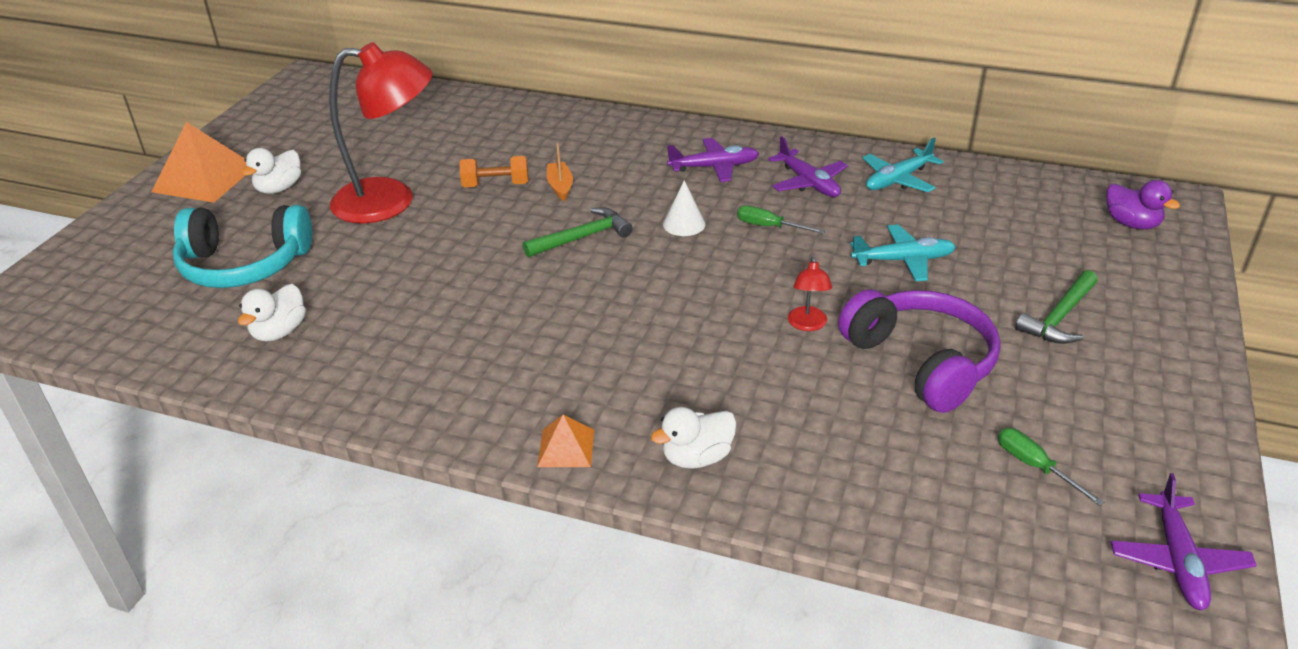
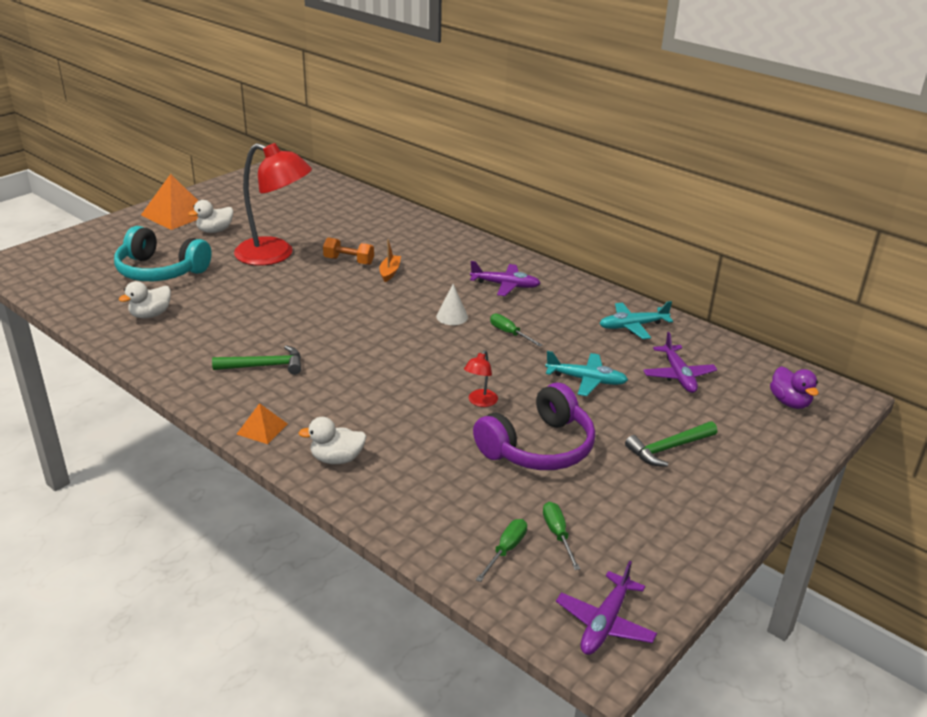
camera: 20 degrees right, 5 degrees down
(583, 237) = (377, 308): green hammer -> green hammer (265, 366)
(808, 182) = (564, 312): purple plane -> purple plane (678, 375)
(921, 362) = (538, 447): purple headphones -> purple headphones turned 60 degrees clockwise
(995, 508) = (506, 550): none -> green screwdriver

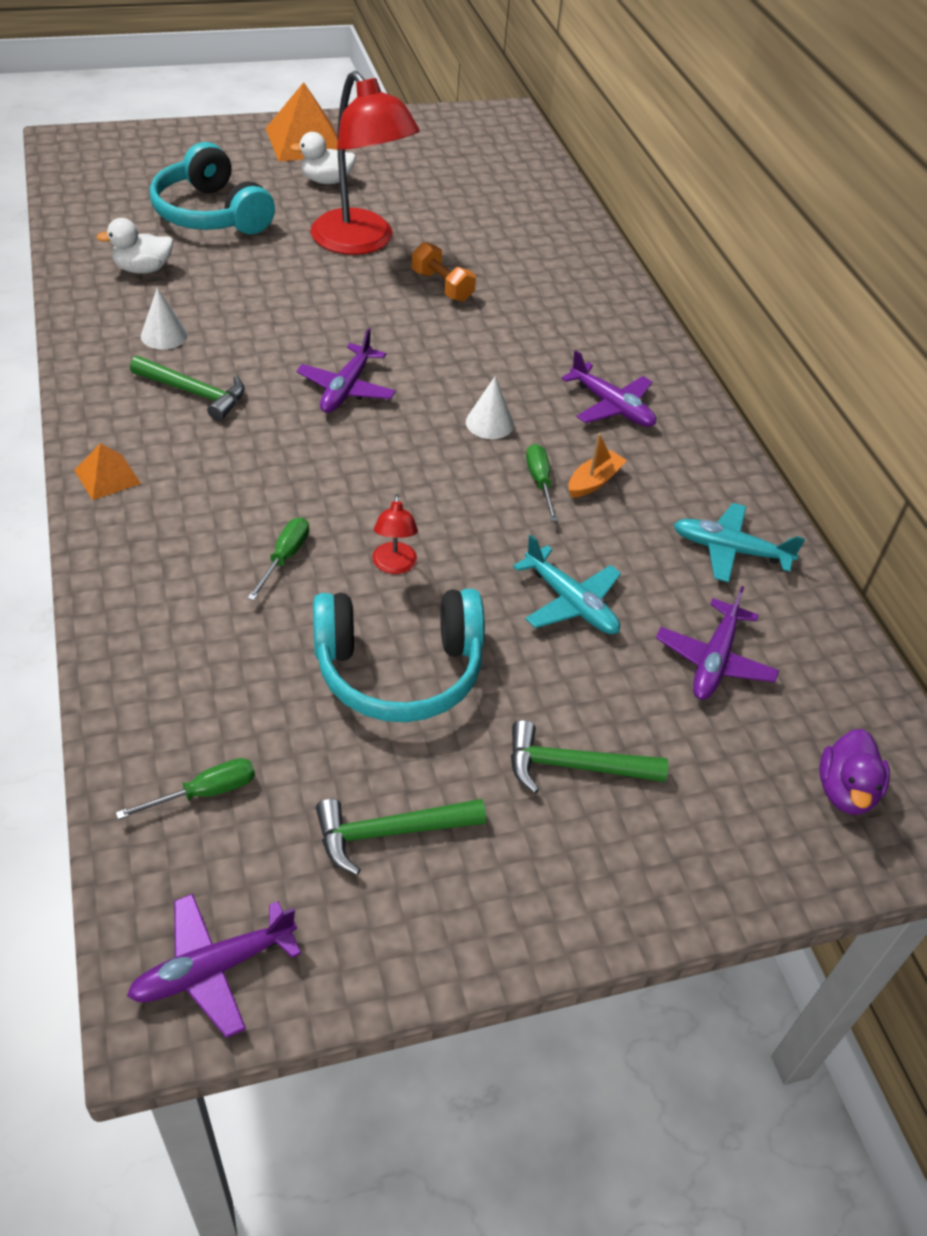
camera: 30 degrees right, 15 degrees up
(208, 344) = (164, 335): none -> white cone
(337, 459) = (145, 559): white duck -> none
(354, 330) = (346, 388): none -> purple plane
(390, 272) = (477, 323): orange boat -> orange boat (594, 481)
(480, 402) = (394, 566): red lamp -> red lamp turned 60 degrees counterclockwise
(538, 447) = (399, 670): purple headphones -> turquoise headphones
(558, 534) = (289, 809): green screwdriver -> green screwdriver (285, 557)
(618, 519) = (389, 833): none -> green hammer

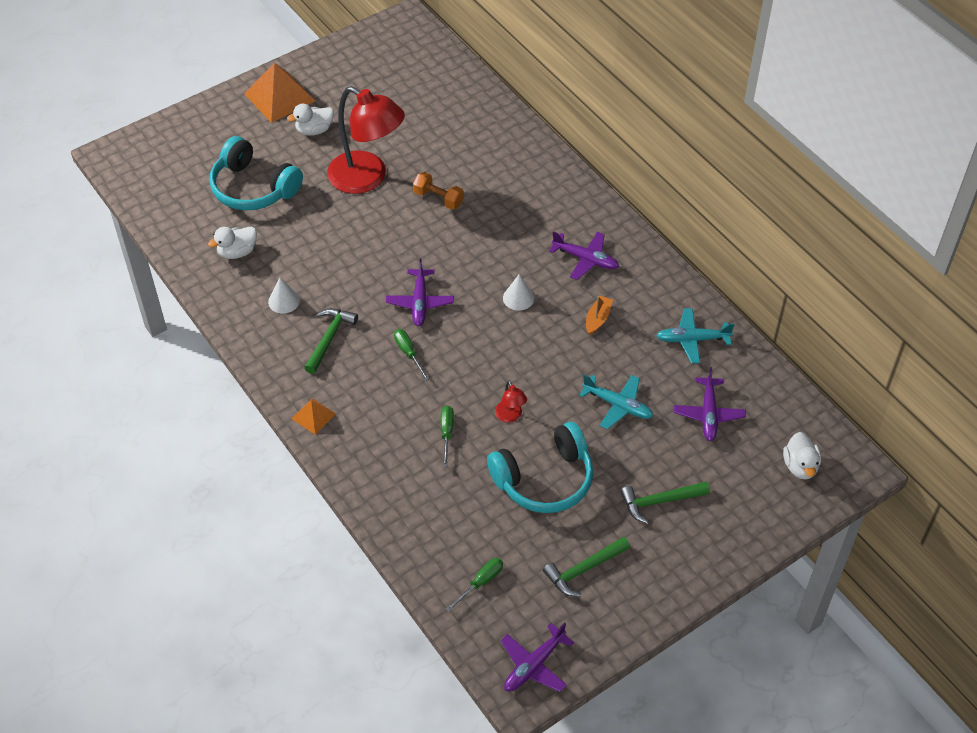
camera: 15 degrees left, 5 degrees up
(195, 393) = (329, 338): green hammer -> green hammer turned 75 degrees counterclockwise
(540, 482) = (566, 330): green screwdriver -> green screwdriver (408, 353)
(845, 791) = (800, 466): purple duck -> white duck

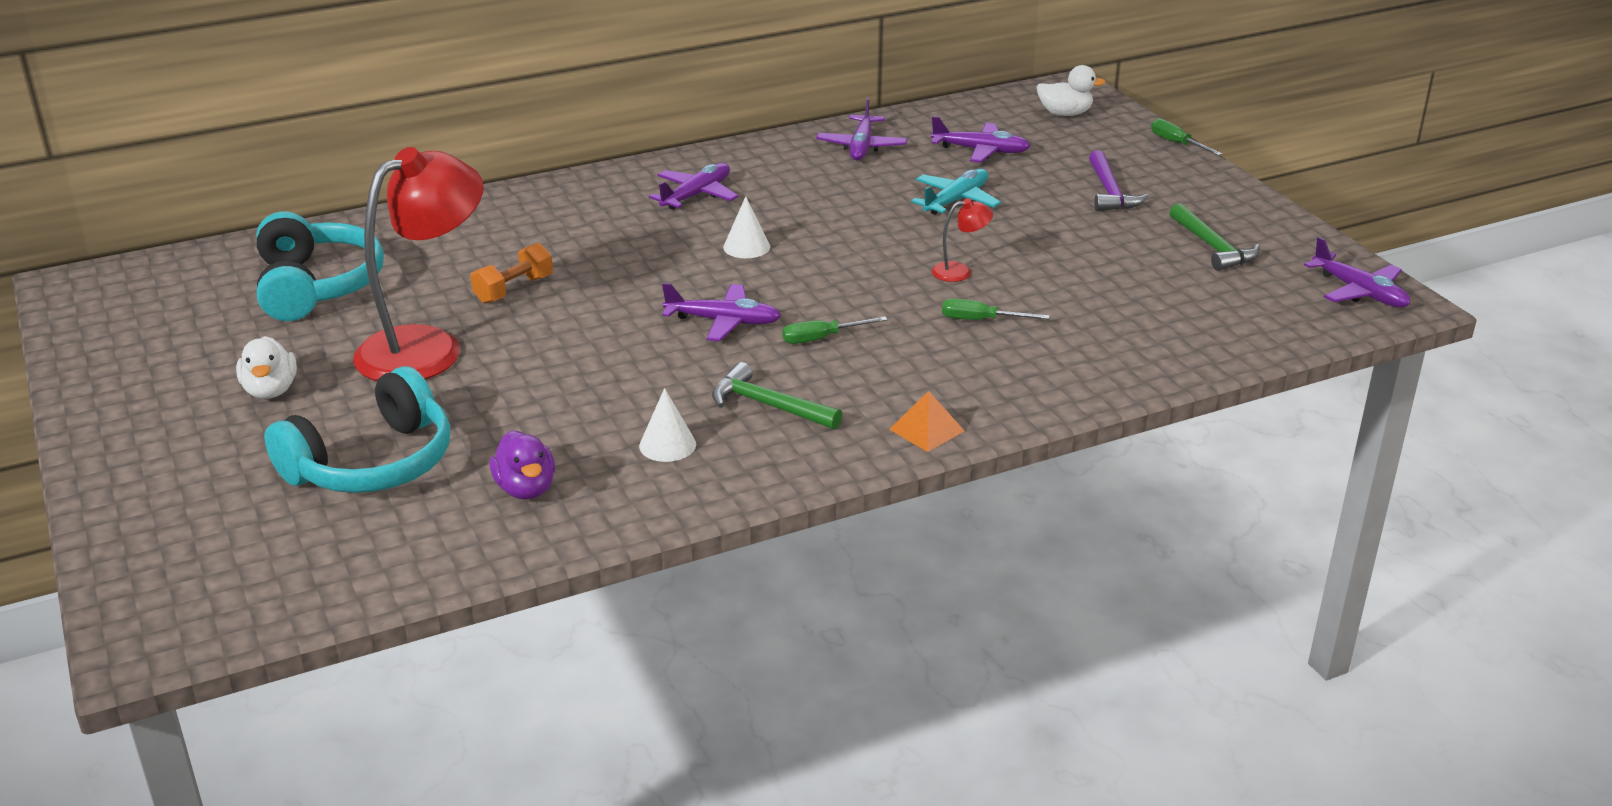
camera: 80 degrees left, 20 degrees down
(237, 252) = (526, 489): white duck -> purple duck
(279, 97) = (151, 422): orange pyramid -> none
(481, 582) = (1237, 316): green screwdriver -> green screwdriver (1177, 143)
(544, 479) = (1070, 258): turquoise headphones -> turquoise headphones (317, 286)
(597, 319) = (806, 198): orange boat -> none
(659, 501) = (1110, 192): green hammer -> purple hammer
(692, 340) = (861, 146): turquoise plane -> purple plane

